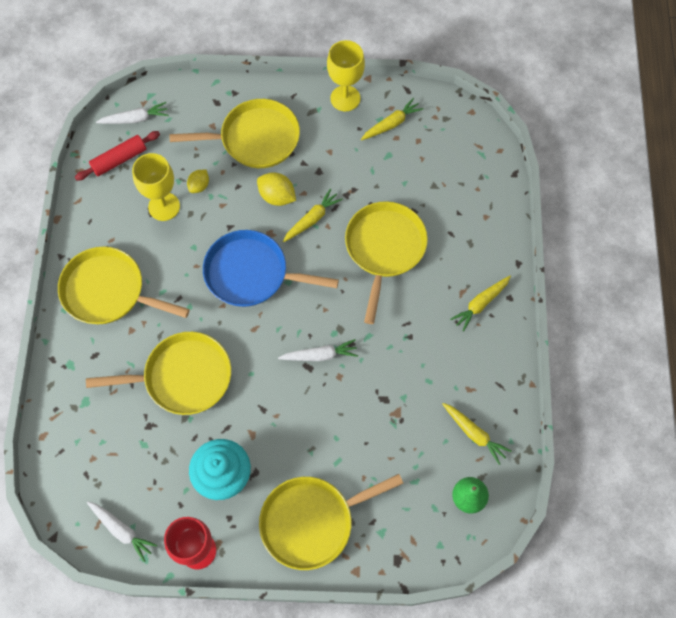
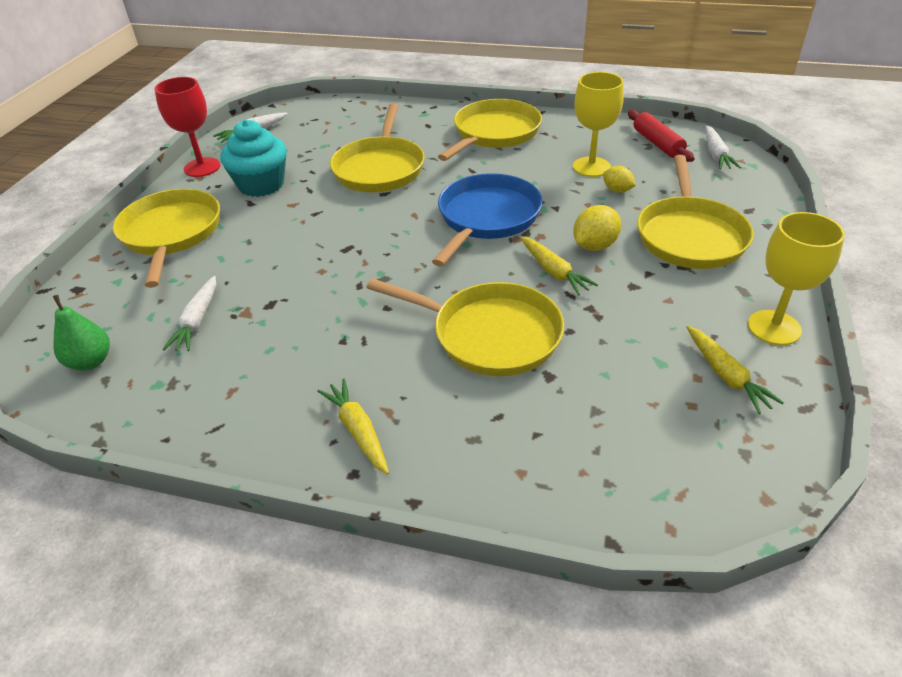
camera: 105 degrees right, 25 degrees down
(320, 355) = (357, 258): white carrot -> white carrot (197, 321)
(474, 434) = (166, 383): yellow carrot -> none

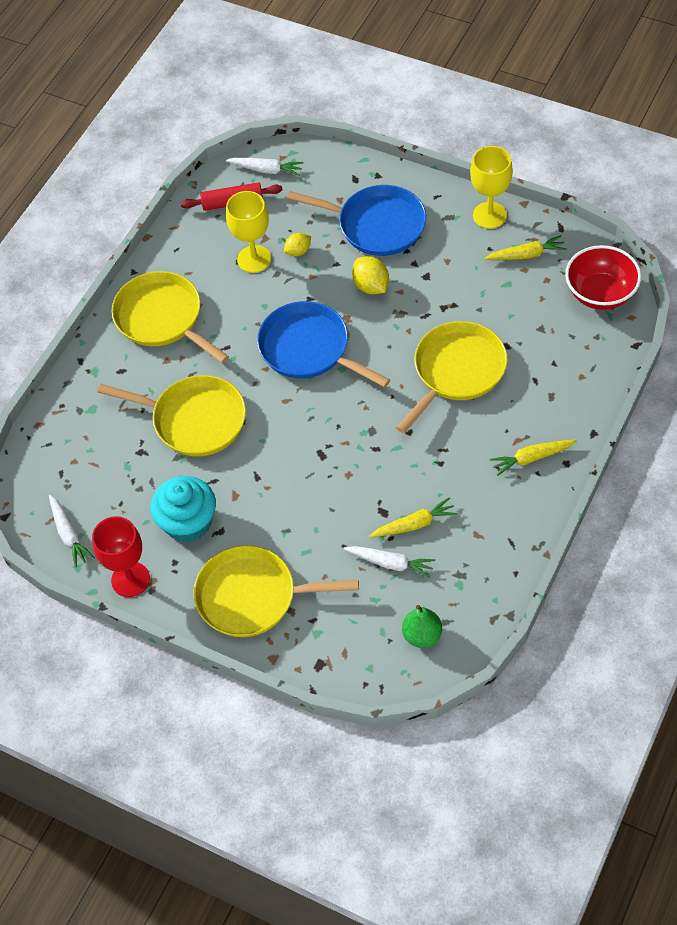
camera: 75 degrees left, 15 degrees up
(554, 272) = (396, 319): yellow carrot -> yellow carrot (414, 524)
(690, 236) = (377, 225): yellow pan -> blue pan
(699, 477) = (600, 293): none -> red bowl

